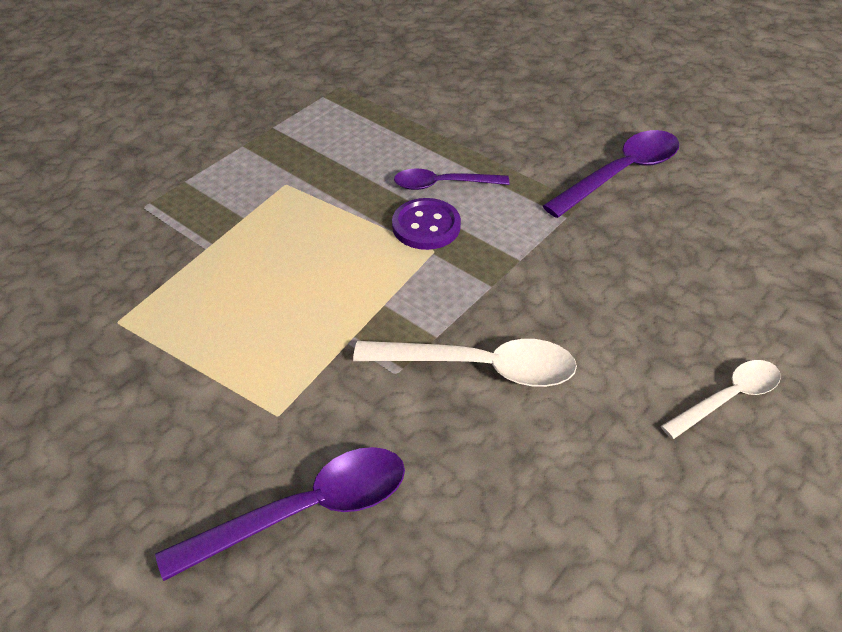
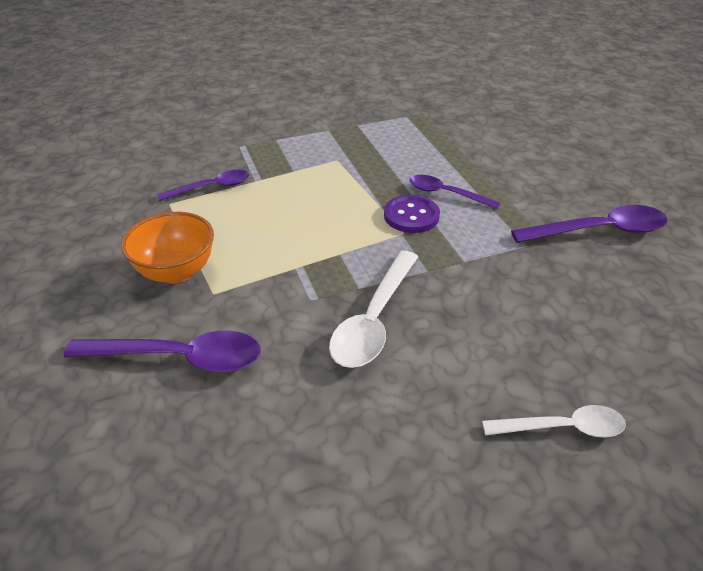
camera: 30 degrees right, 5 degrees down
(156, 278) = (212, 187): none -> purple spoon
(207, 408) = (176, 272): none -> orange bowl
(481, 367) = (374, 320): white spoon -> white spoon turned 75 degrees clockwise

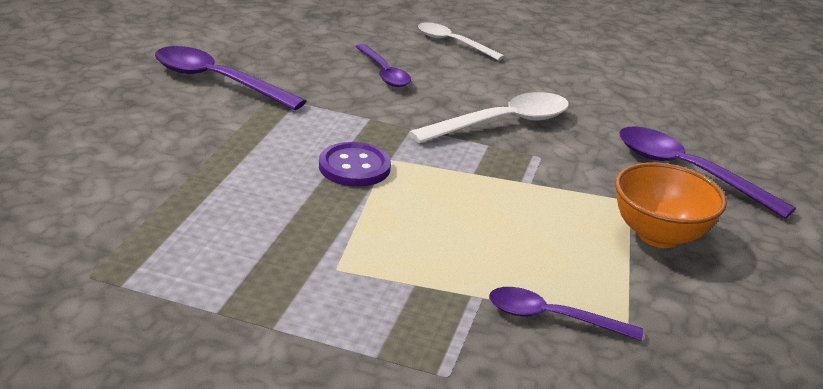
camera: 145 degrees left, 10 degrees down
(445, 193) = (282, 167): purple spoon -> purple spoon (384, 73)

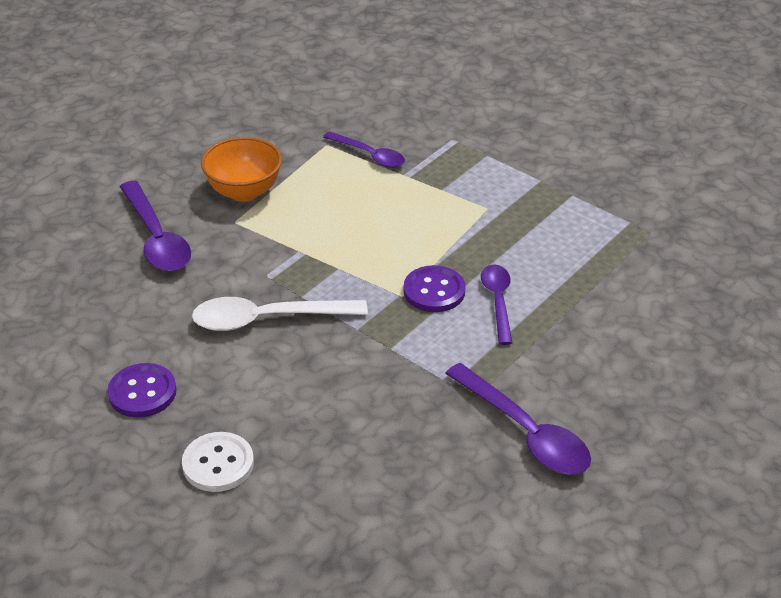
camera: 155 degrees left, 10 degrees up
(384, 73) = (337, 416): purple spoon -> purple spoon (497, 301)
(452, 43) = (218, 464): white spoon -> white button
(551, 69) = (142, 392): none -> purple button

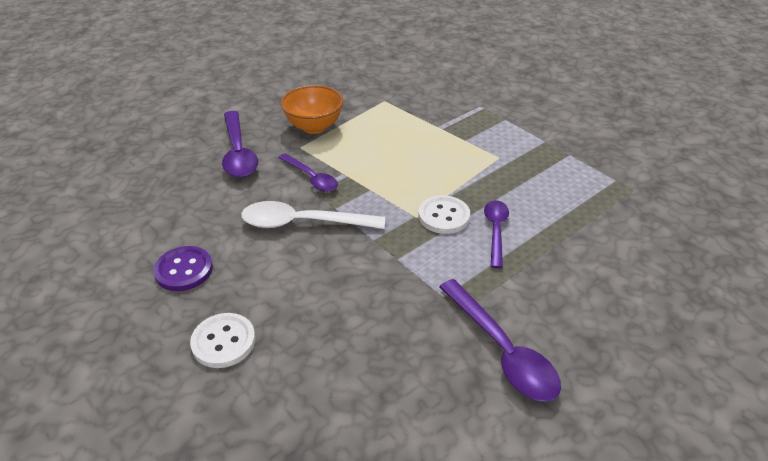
camera: 10 degrees right, 0 degrees up
(370, 155) = (415, 111): purple spoon -> purple spoon (312, 178)
(434, 291) = (444, 216): purple button -> white button

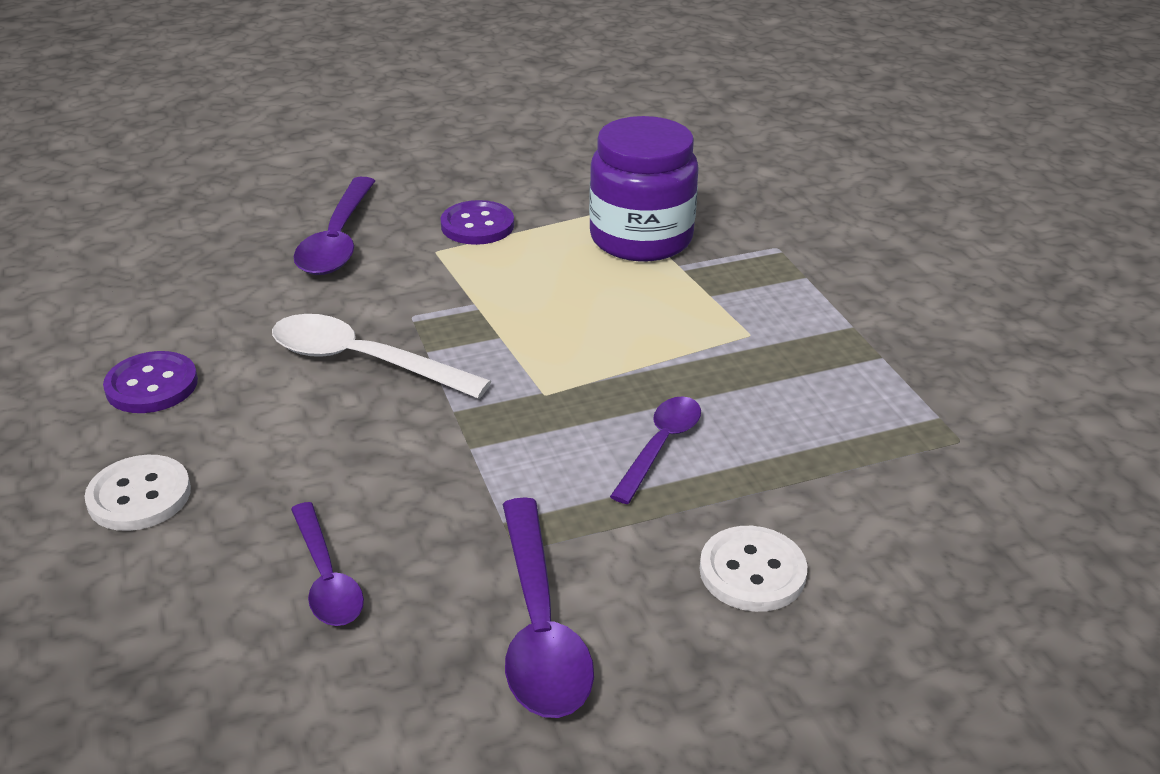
camera: 20 degrees right, 5 degrees down
(312, 178) = (421, 300): purple spoon -> purple spoon (326, 578)
(314, 127) = (477, 225): orange bowl -> purple button
(408, 115) = (641, 238): none -> purple jar
(444, 216) = (590, 403): white button -> white button (752, 571)

